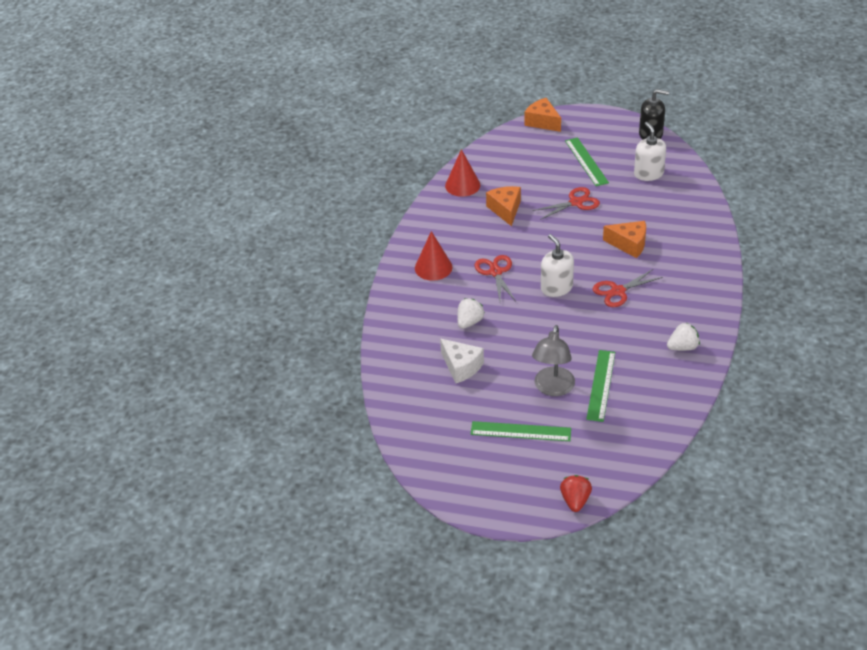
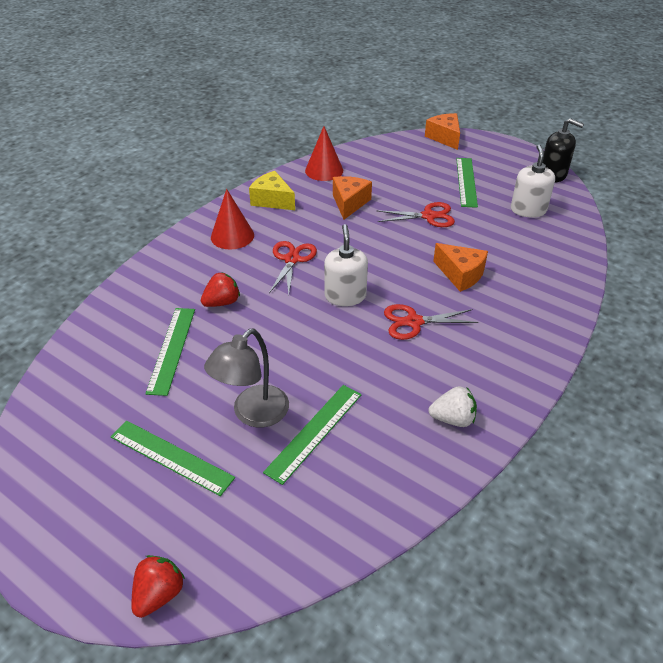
camera: 20 degrees right, 0 degrees up
(440, 226) = (272, 200): none -> yellow cheese
(461, 367) = (171, 349): white cheese -> green ruler
(469, 322) = (222, 302): white strawberry -> red strawberry

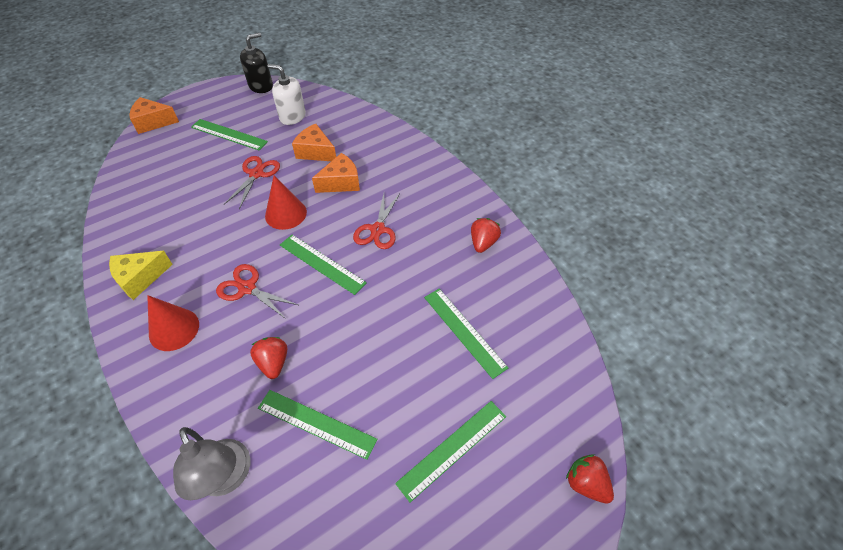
camera: 70 degrees left, 10 degrees up
(253, 414) = (428, 371): grey lamp -> grey lamp (227, 478)
(324, 170) = (126, 222): red cone -> red cone (286, 214)
(345, 296) = (322, 263): white soap dispenser -> green ruler
(349, 203) = (195, 219): orange cheese -> orange cheese (315, 152)
(452, 419) = (483, 243): white strawberry -> red strawberry

